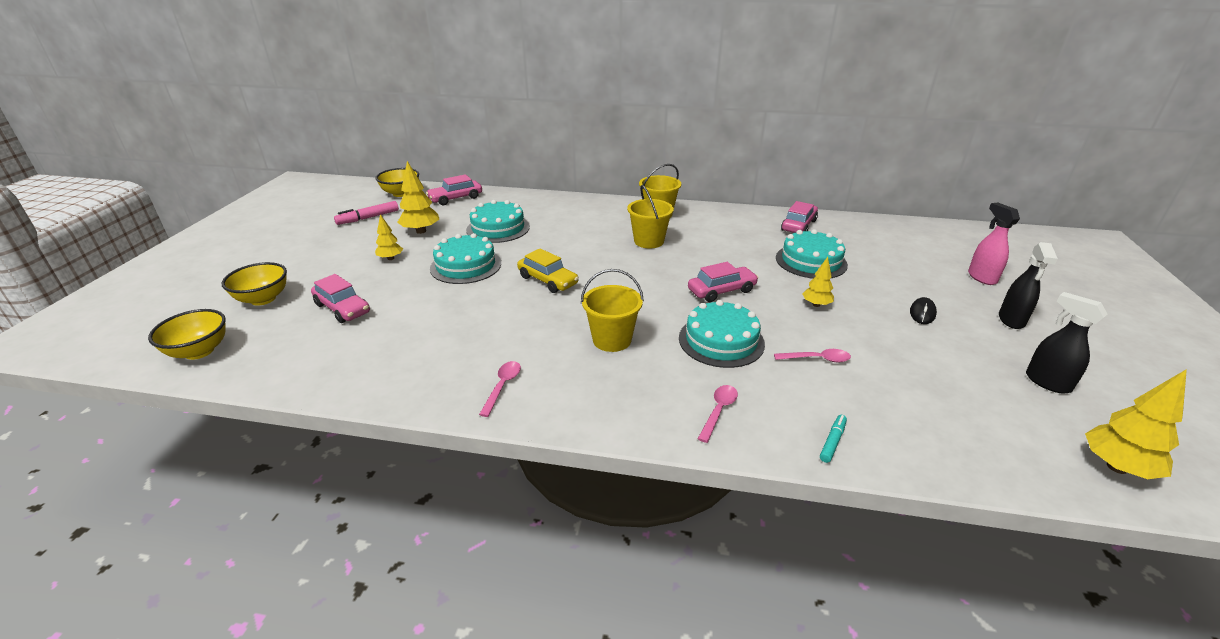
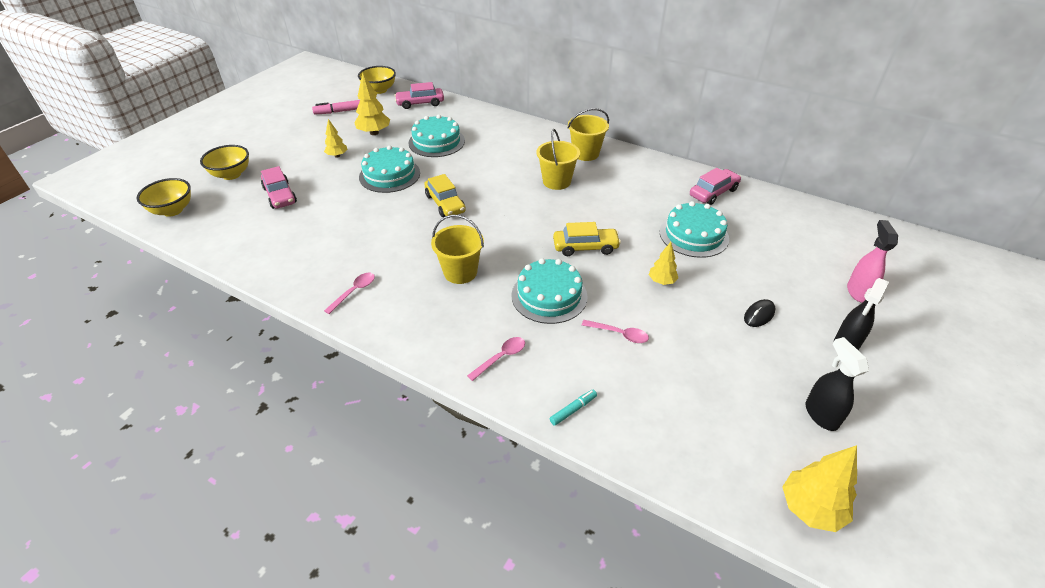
camera: 20 degrees right, 10 degrees up
(721, 291) = (585, 247): pink car -> yellow car

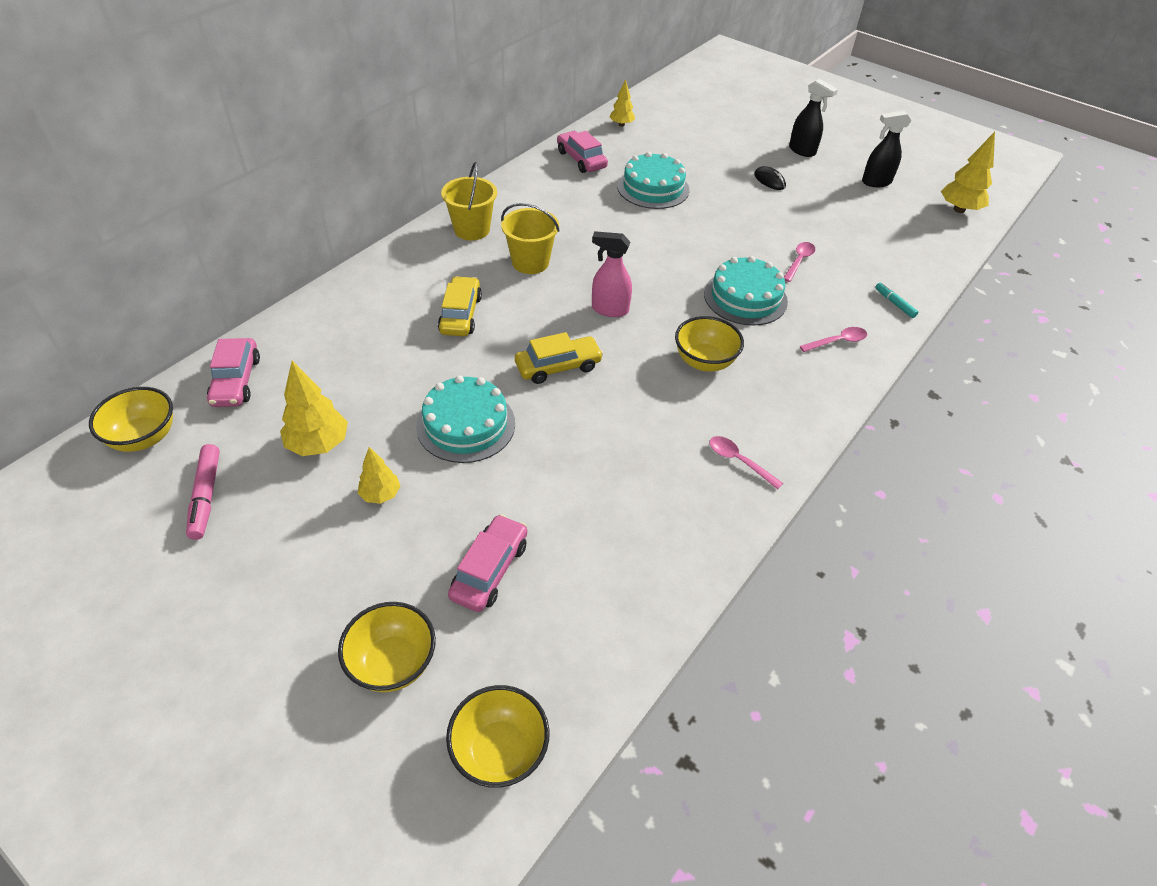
camera: 85 degrees left, 5 degrees up
(280, 195) = (489, 570): pink car -> pink car turned 45 degrees counterclockwise
(436, 142) = (383, 367): turquoise cake -> none
(460, 272) = (704, 361): yellow bucket -> yellow bowl
(501, 357) = (837, 341): pink spoon -> pink spoon turned 105 degrees clockwise
(585, 247) = (666, 260): yellow car -> yellow car (460, 314)
(661, 281) = (724, 222): yellow tree -> yellow tree (621, 124)
(858, 292) = (740, 127): pink spray bottle -> pink spray bottle (609, 309)

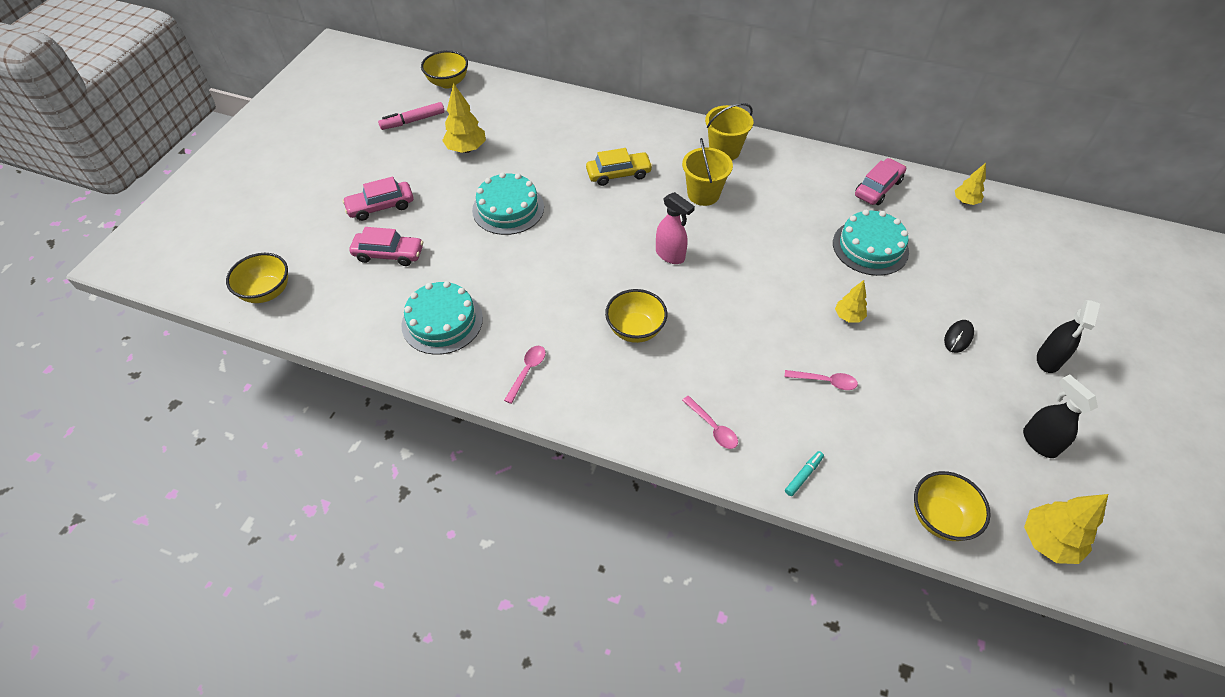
camera: 75 degrees right, 5 degrees up
(236, 381) = (506, 98): pink car -> pink car (381, 206)
(380, 494) = (434, 188): yellow tree -> yellow tree (848, 316)
(393, 663) = (316, 231): yellow bowl -> yellow bowl (940, 518)
(558, 366) = (587, 241): yellow car -> none
(609, 309) = (670, 255): pink spray bottle -> pink spray bottle turned 135 degrees clockwise
(745, 297) = (739, 345): turquoise cake -> turquoise cake (442, 321)

